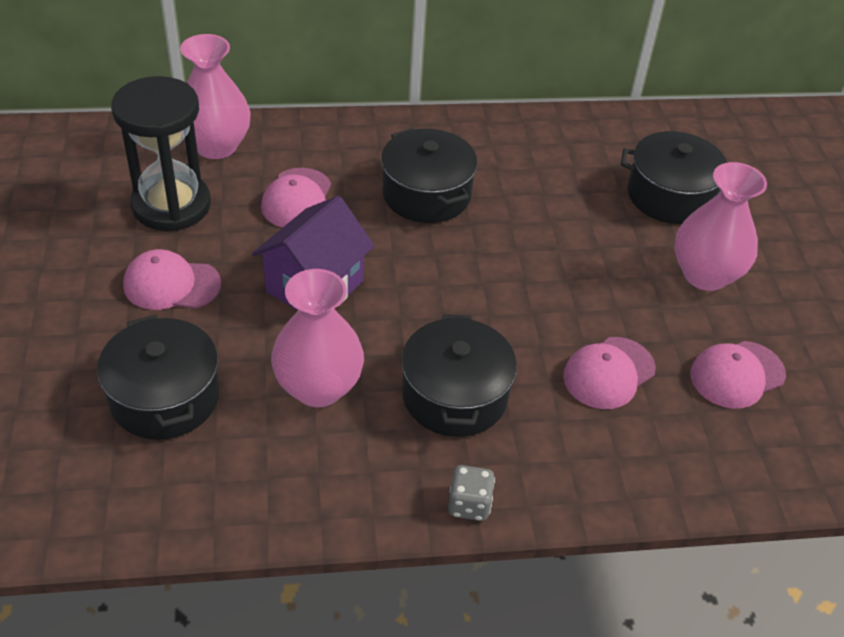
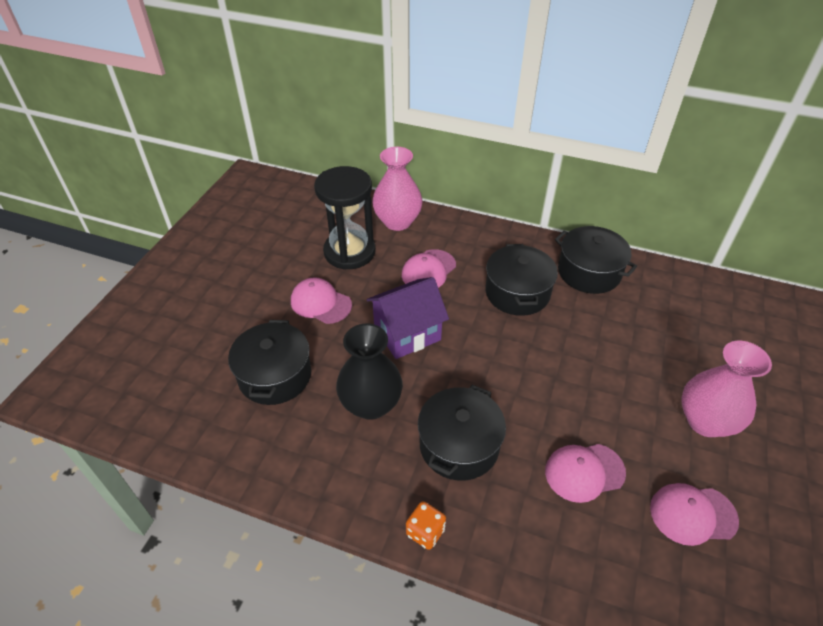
camera: 30 degrees right, 0 degrees up
(318, 387) = (371, 404): pink vase -> black vase
(469, 504) = (425, 532): grey dice -> orange dice
(670, 196) = (706, 349): black pot -> black pot (589, 272)

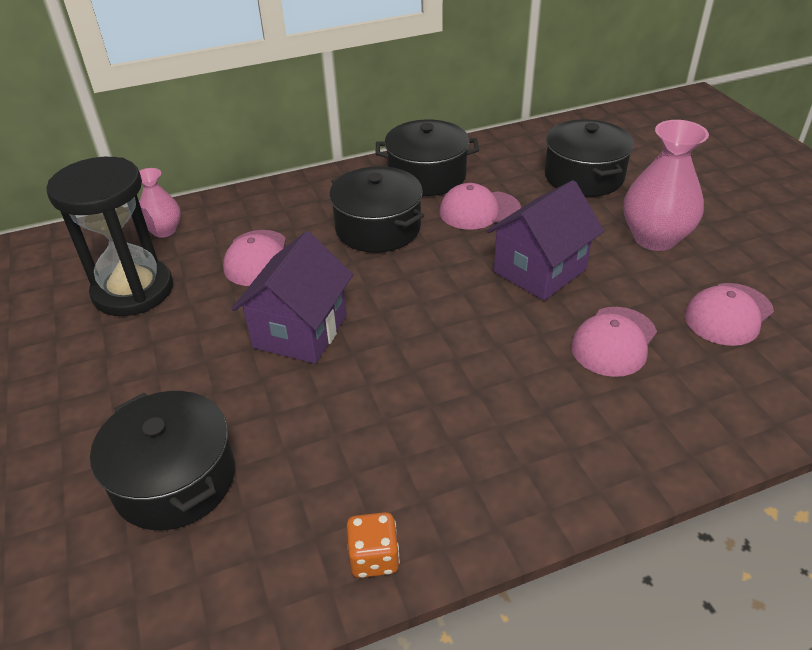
camera: 40 degrees left, 5 degrees down
(320, 303) = (152, 364): pink cap -> pink cap (479, 210)
(371, 404) = (337, 427): black vase -> none
(397, 221) = (164, 230): pink vase -> pink vase, size x0.57
(425, 532) = (539, 506): orange dice -> orange dice (374, 558)
(459, 445) = (478, 399): black pot -> black pot (584, 176)
(590, 389) = (540, 270): none -> purple house

